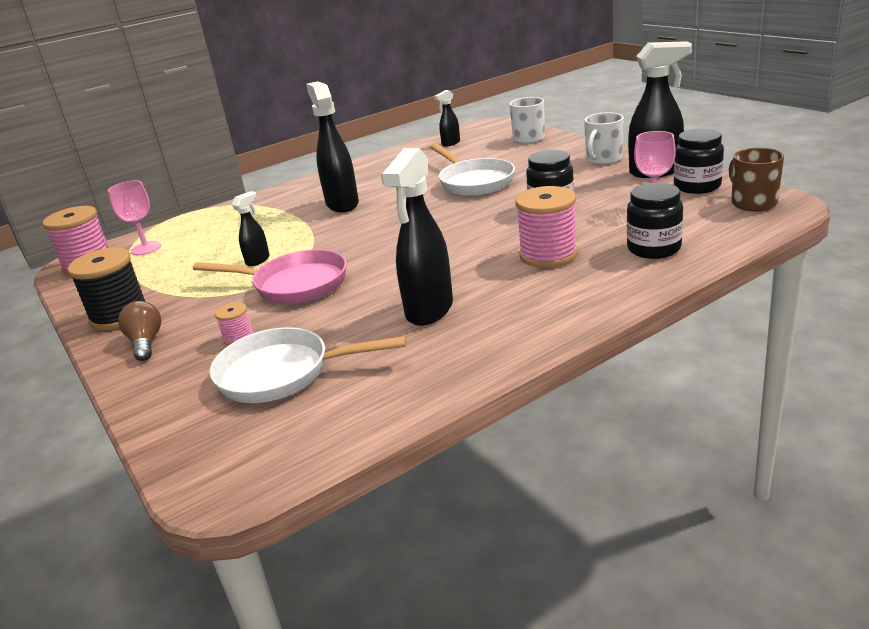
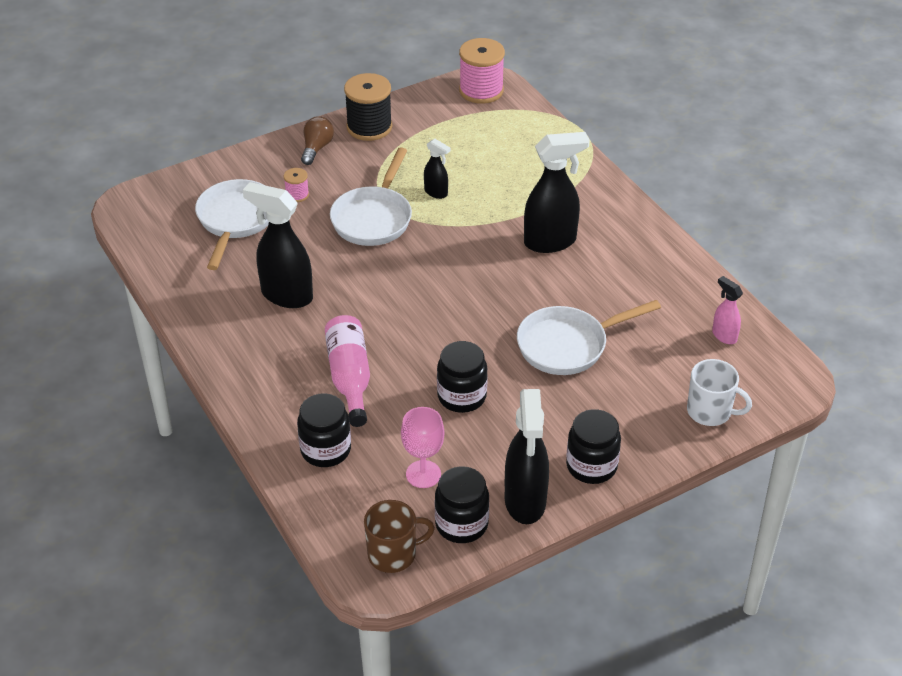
camera: 90 degrees right, 15 degrees up
(146, 248) = (501, 119): pink goblet -> none
(146, 342) = (316, 148): brown light bulb -> brown light bulb turned 60 degrees counterclockwise
(294, 285) = (373, 218): pink pan -> white pan
(450, 143) = (724, 336): black spray bottle -> pink spray bottle
(548, 255) = (350, 377): pink spool -> pink bottle
(603, 159) = (591, 466): white mug -> black jar

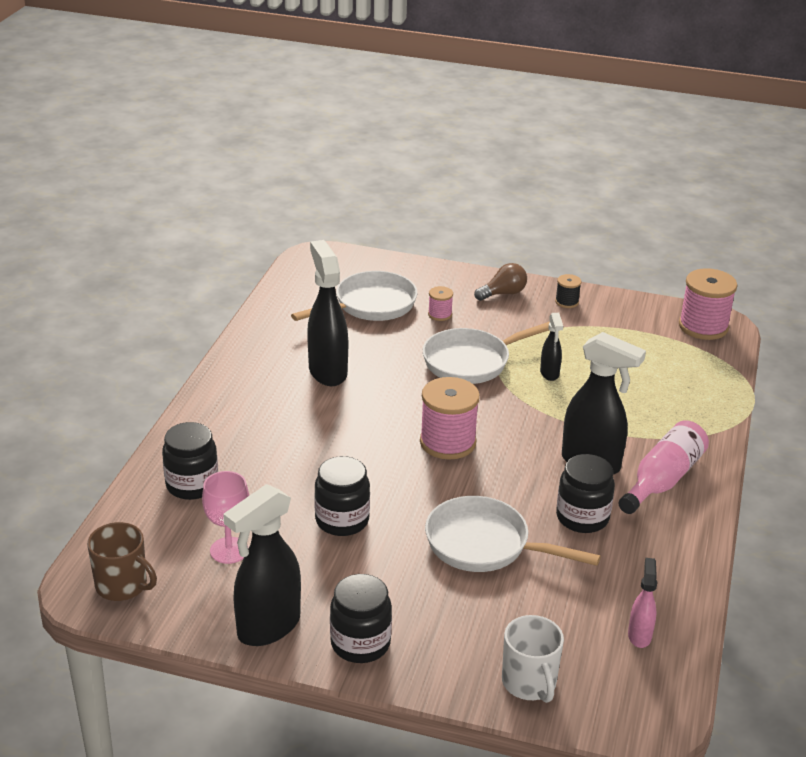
camera: 45 degrees right, 10 degrees down
(350, 377) = (284, 451): pink bottle -> pink bottle (663, 480)
(369, 127) = (567, 302): black spool -> black spool, size x0.49
(445, 291) = (447, 442): none -> pink spool
(461, 524) = (199, 604): black jar -> black jar (582, 517)

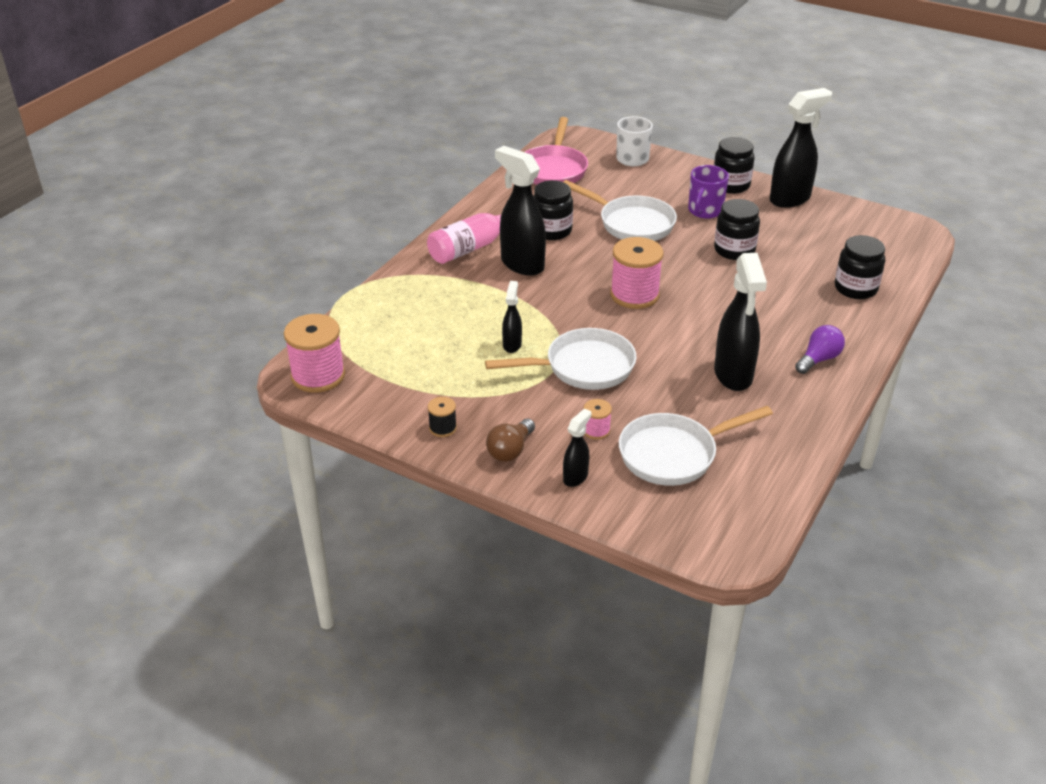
camera: 165 degrees left, 5 degrees up
(123, 585) = (893, 231): brown mug -> none
(229, 550) = (820, 242): pink goblet -> none
(243, 397) = (818, 359): none -> purple light bulb
(391, 583) = (705, 211): none -> purple mug
(443, 283) = (575, 477): none -> black spray bottle
(503, 293) = (510, 450): brown light bulb -> brown light bulb turned 45 degrees counterclockwise
(639, 635) = (553, 169): pink spray bottle -> pink pan

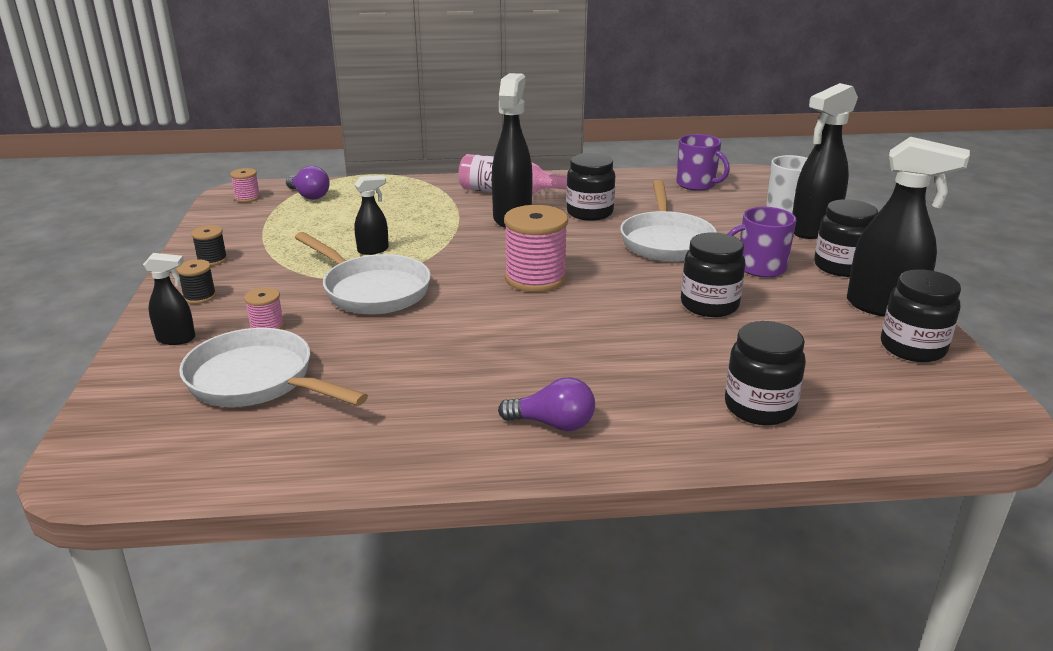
camera: 55 degrees right, 10 degrees down
(318, 376) = (247, 198): pink spool -> pink spool, size x0.49
(356, 342) = (309, 196): none -> purple light bulb
(510, 450) = (199, 296): brown light bulb -> black spool
(553, 169) = (697, 184): pink pan -> purple mug
(733, 375) = (449, 374): black spray bottle -> black spray bottle (813, 230)
(838, 215) = (912, 348): none -> black jar

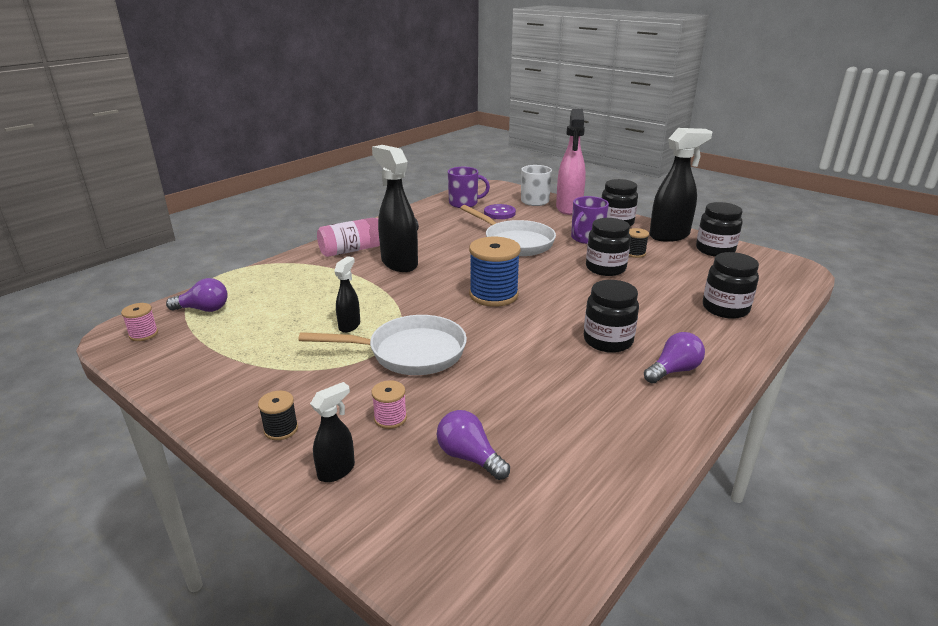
camera: 45 degrees left, 0 degrees up
(212, 260) = (225, 396): black spool -> black spool (635, 253)
(258, 381) = (469, 457): white pan -> purple light bulb
(535, 278) = (493, 295): pink spool -> blue spool
(589, 213) = (440, 242): black jar -> black jar (608, 341)
(715, 207) = (499, 213): none -> purple button
(813, 230) = (569, 209): black spray bottle -> pink spray bottle

